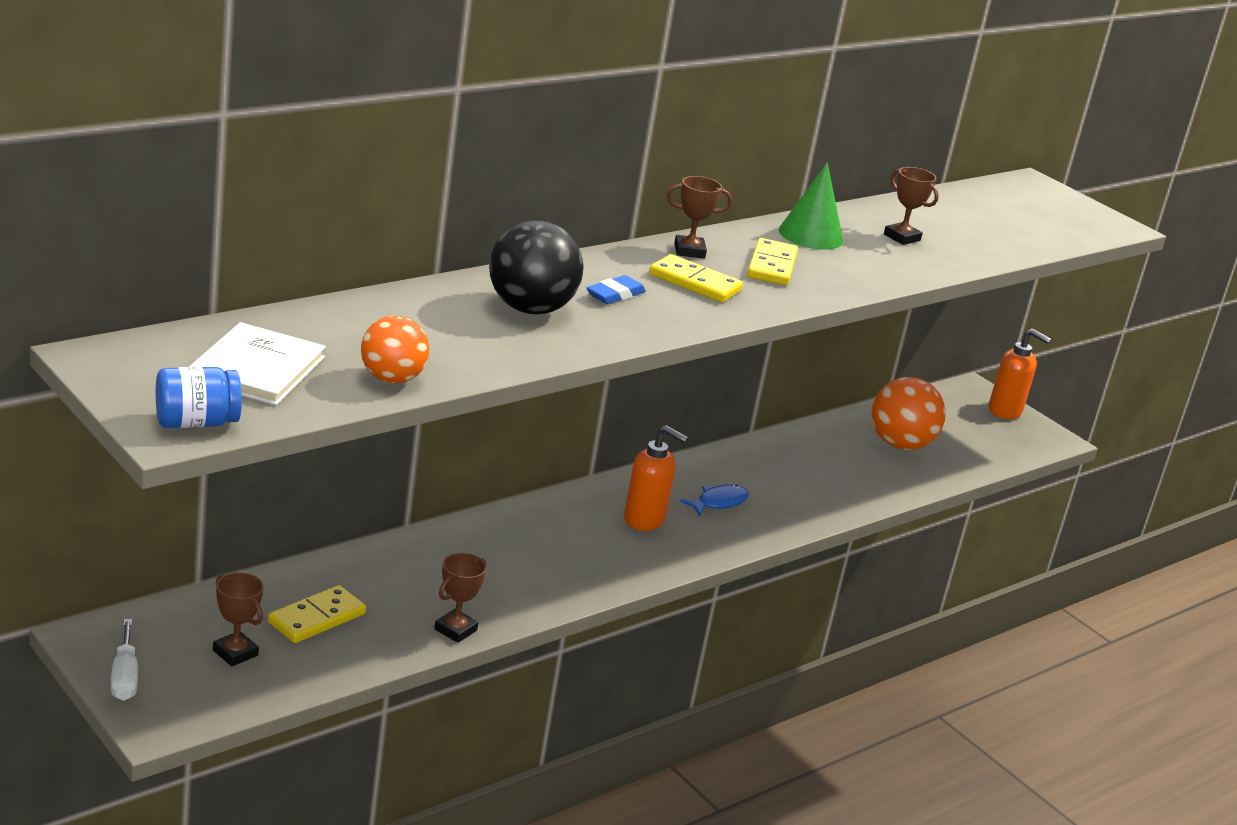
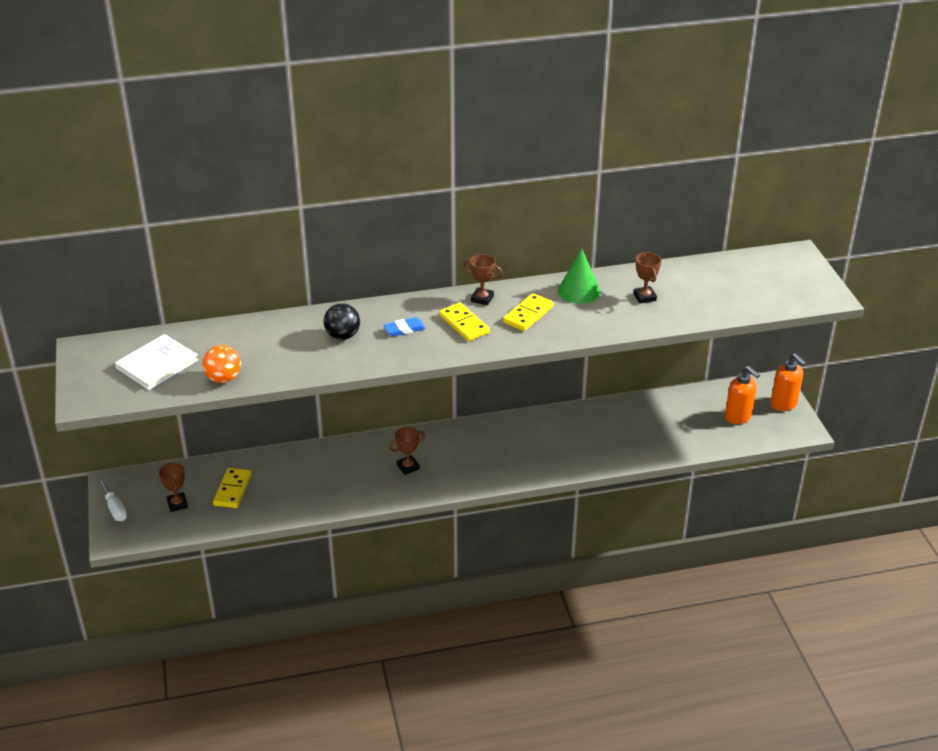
camera: 30 degrees right, 10 degrees up
(124, 677) = (115, 509): white screwdriver -> white screwdriver turned 45 degrees counterclockwise
(196, 422) = (100, 396): blue jar -> none
(316, 618) = (232, 490): yellow domino -> yellow domino turned 60 degrees counterclockwise
(455, 630) = (302, 510): brown trophy -> brown trophy (408, 467)
(530, 309) = (342, 336): black ball -> black ball, size x0.66
(644, 520) = (465, 454): orange soap dispenser -> orange soap dispenser (738, 417)
(718, 502) = (522, 448): blue fish -> none
(900, 444) = (681, 421): orange ball -> none

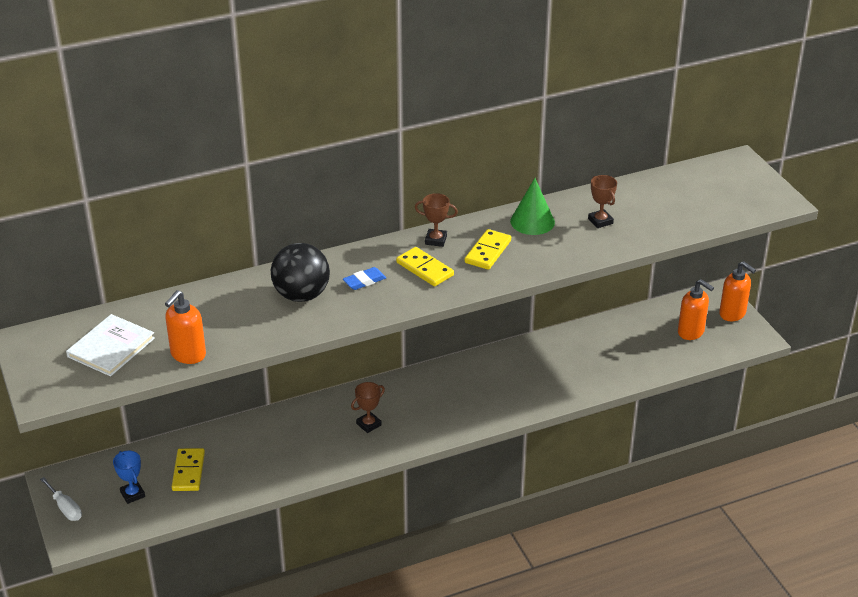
camera: 10 degrees left, 0 degrees up
(177, 504) = (132, 494): brown trophy -> blue trophy
(223, 378) = (188, 355): orange ball -> orange soap dispenser
(342, 336) = (301, 295): black ball -> black ball, size x1.52

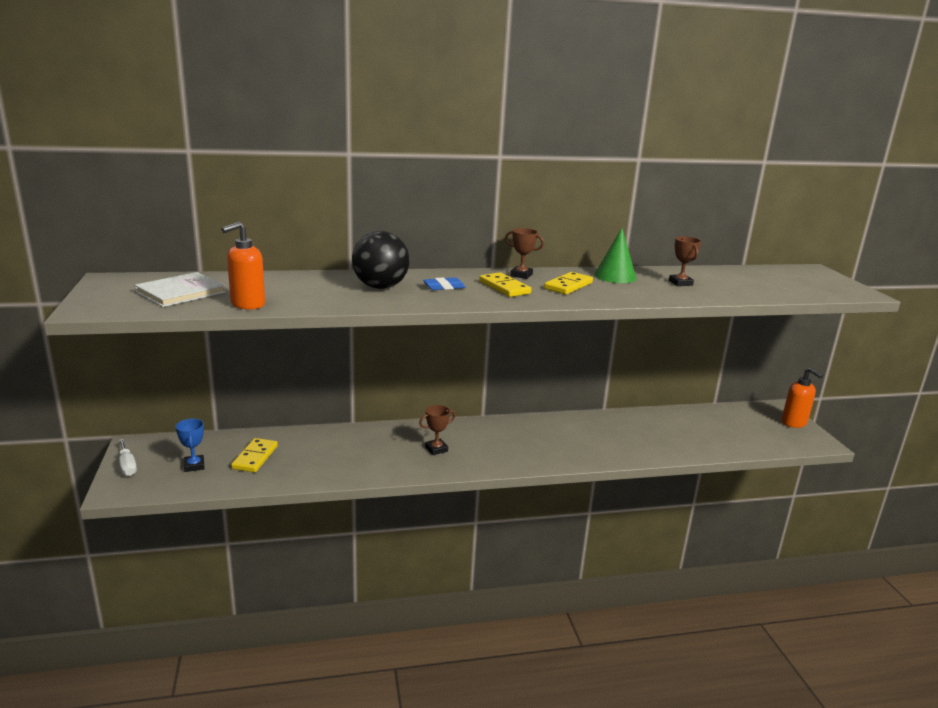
camera: 10 degrees right, 15 degrees down
(691, 332) = (754, 429): orange soap dispenser -> none

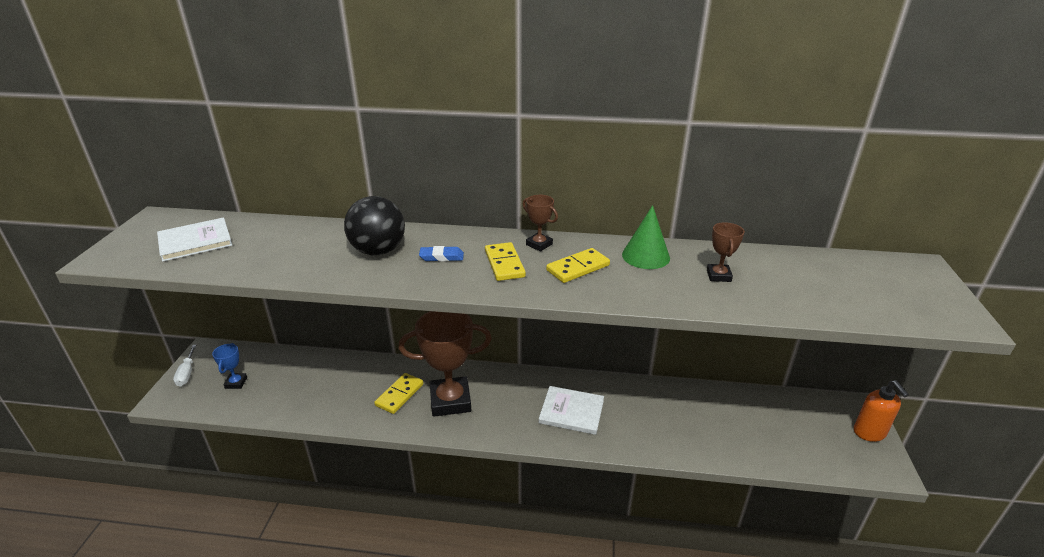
camera: 20 degrees right, 10 degrees up
(247, 304) = (235, 266): orange soap dispenser -> none
(255, 457) = (288, 382): yellow domino -> yellow domino (399, 395)
(436, 449) = (450, 400): brown trophy -> brown trophy, size x2.22
(553, 442) = (571, 412): none -> white book

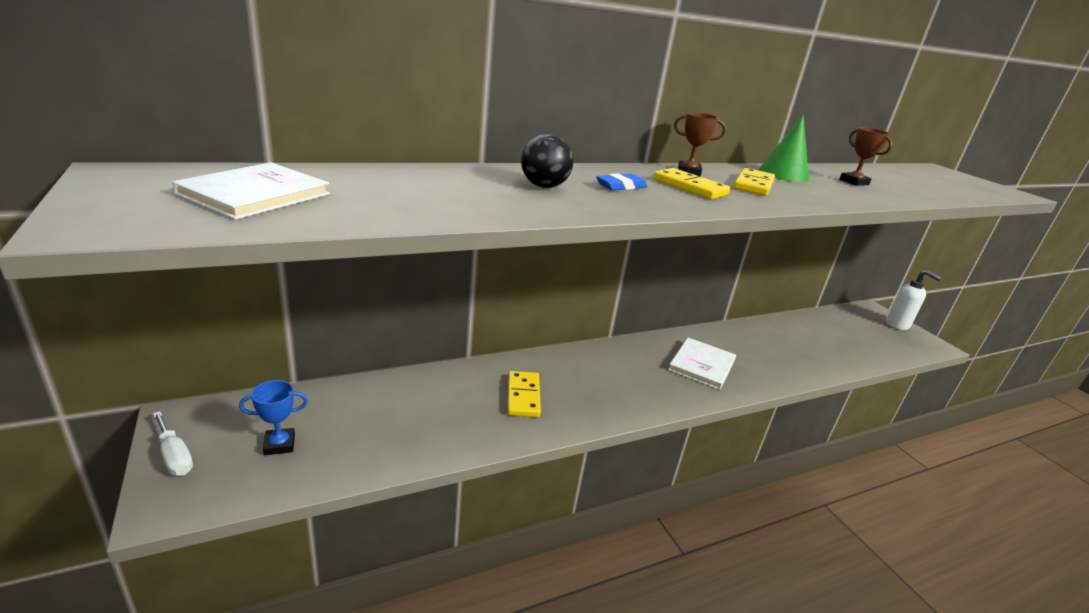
camera: 35 degrees left, 5 degrees down
(236, 383) = (279, 444): blue trophy -> blue trophy turned 75 degrees counterclockwise
(378, 251) = (544, 186): black ball -> black ball, size x0.66
(450, 400) = (584, 386): brown trophy -> none
(571, 412) = (702, 365): white book -> white book turned 45 degrees counterclockwise
(869, 433) = (897, 324): orange soap dispenser -> white soap dispenser

